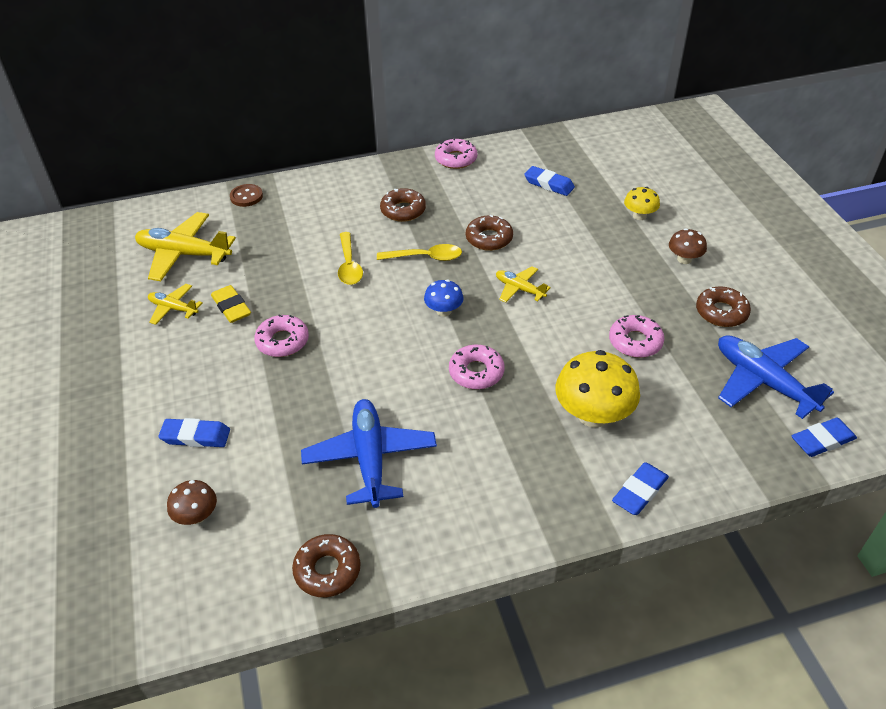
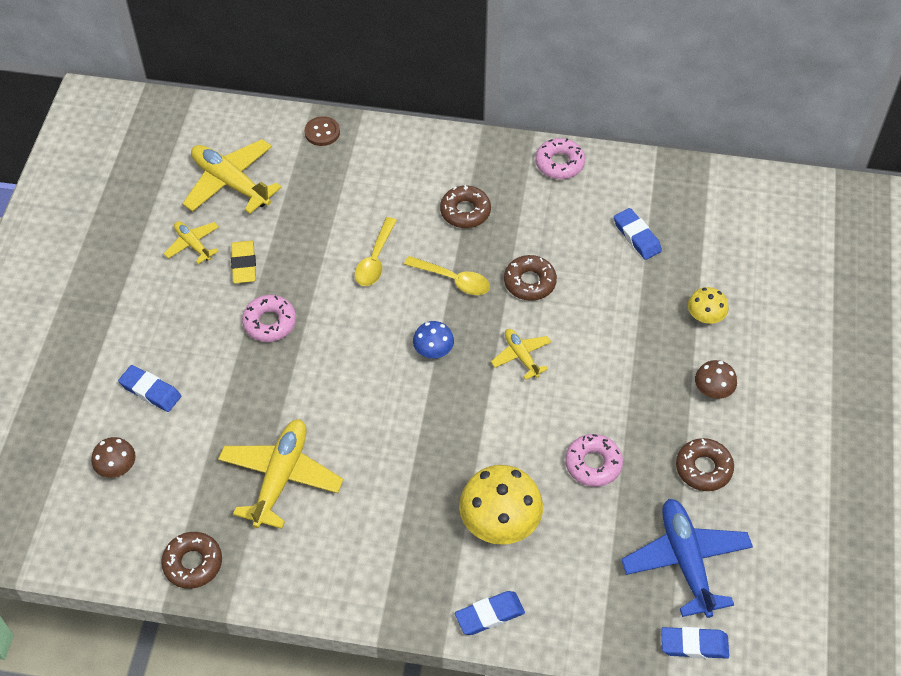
camera: 25 degrees right, 10 degrees up
(370, 458) = (281, 477): blue plane -> yellow plane
(476, 372) = (422, 431): pink donut -> none

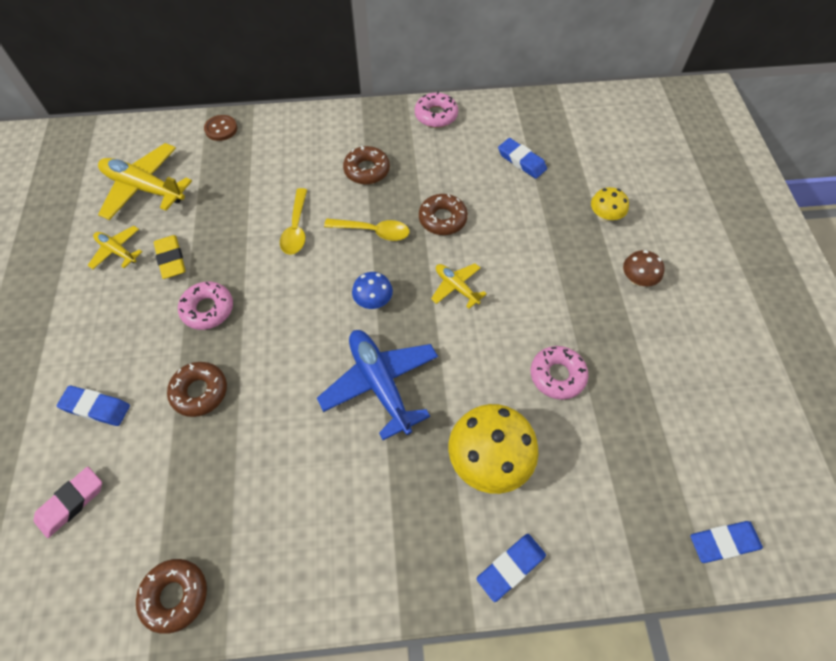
camera: 15 degrees left, 5 degrees up
(117, 467) = (71, 503): brown mushroom -> pink eraser
(281, 477) = (252, 468): yellow plane -> none
(685, 561) = (679, 453): blue plane -> blue plane (380, 384)
(703, 468) = (658, 354): brown donut -> brown donut (199, 392)

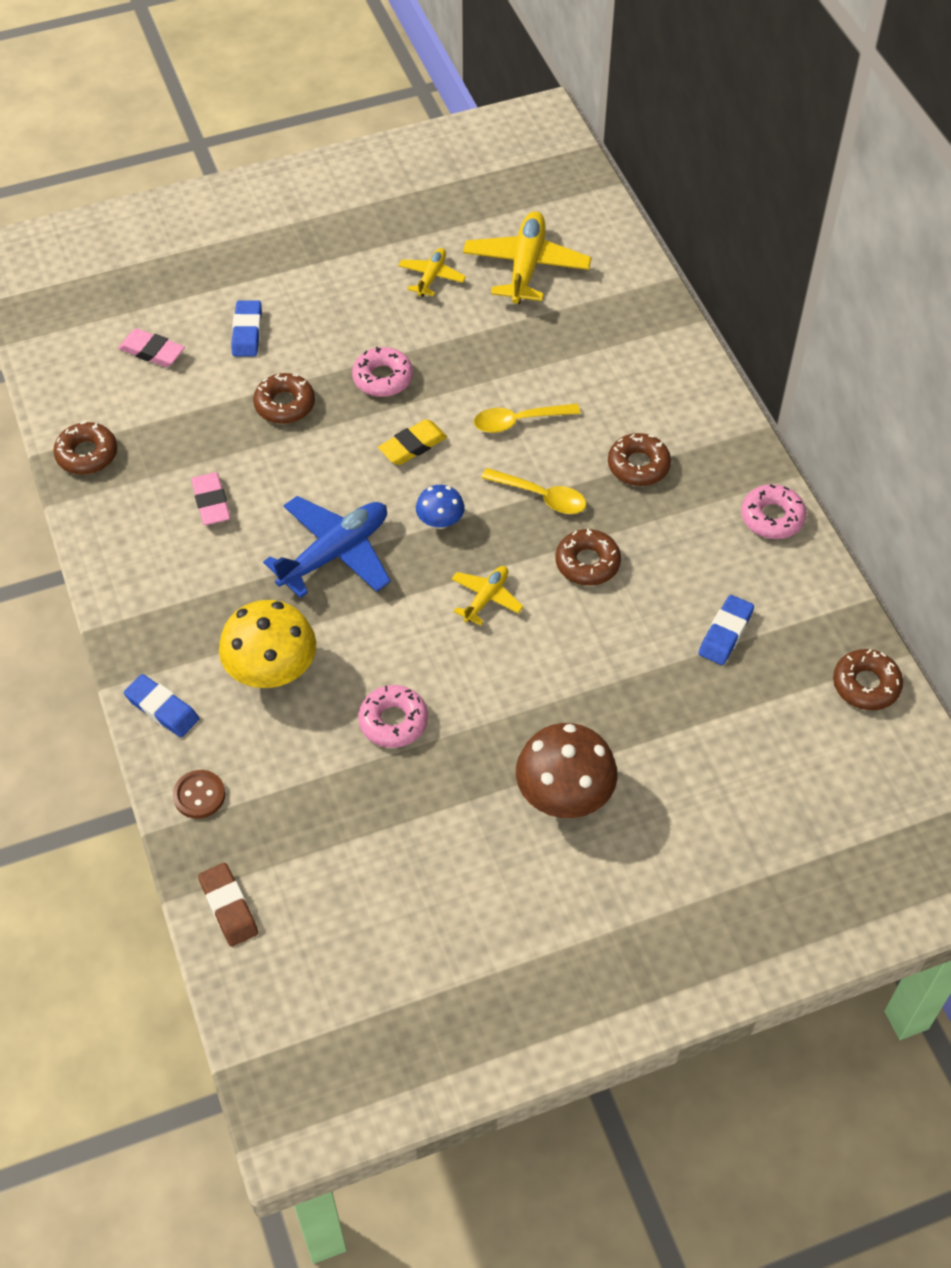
camera: 75 degrees right, 5 degrees down
(171, 259) = (436, 325): yellow eraser -> yellow eraser (413, 446)
(221, 129) = (647, 302): brown button -> brown button (199, 795)
(286, 478) = (211, 502): none -> pink eraser
(373, 231) = (541, 496): yellow spoon -> yellow spoon turned 60 degrees counterclockwise
(575, 108) = (866, 685): none -> brown donut
(604, 216) = (661, 746): yellow mushroom -> none
(637, 279) = (564, 794): brown mushroom -> brown mushroom, size x1.86
(723, 542) = (228, 907): blue eraser -> brown eraser

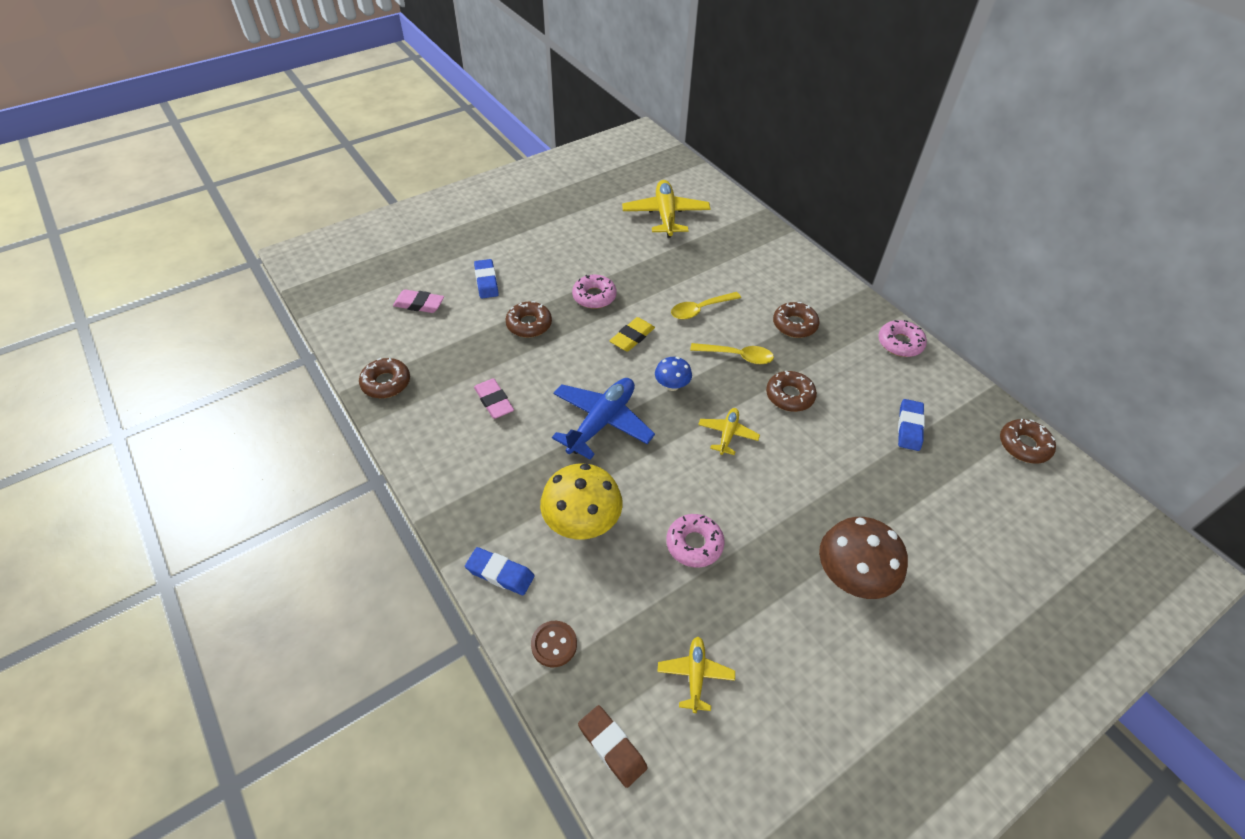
camera: 15 degrees left, 5 degrees down
(431, 277) = (605, 230): yellow plane -> yellow plane (695, 675)

